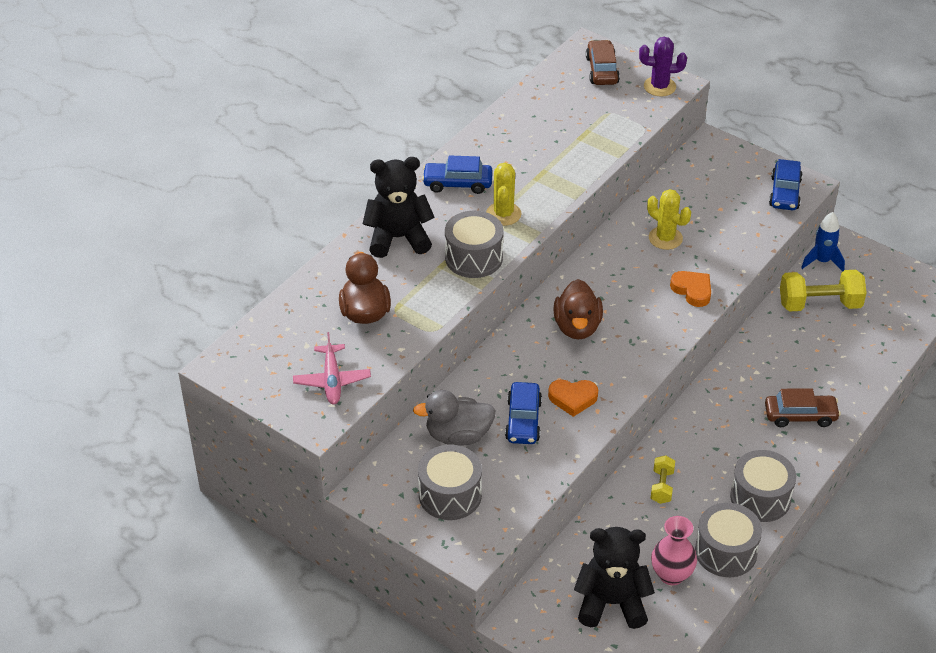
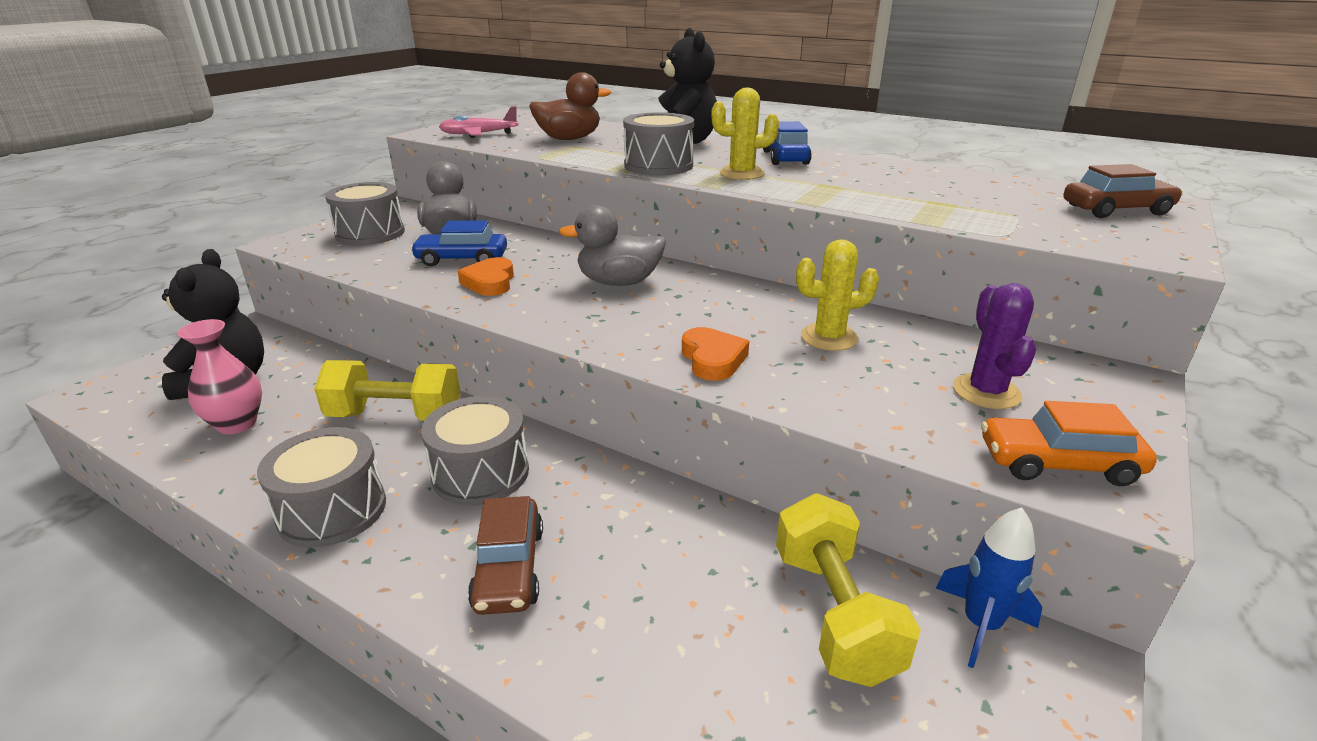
camera: 85 degrees right, 15 degrees down
(577, 327) = (619, 282): brown duck -> grey duck
(659, 86) = (1135, 243): purple cactus -> purple cactus (986, 392)
(662, 486) = (395, 416): yellow dumbbell -> yellow dumbbell, size x1.88
(665, 238) = (829, 337): yellow cactus -> yellow cactus turned 45 degrees clockwise
(692, 290) = (712, 359): orange heart -> orange heart turned 60 degrees counterclockwise
(725, 552) = (245, 472): grey drum -> grey drum (481, 473)
(785, 193) = (1058, 464): blue car -> orange car

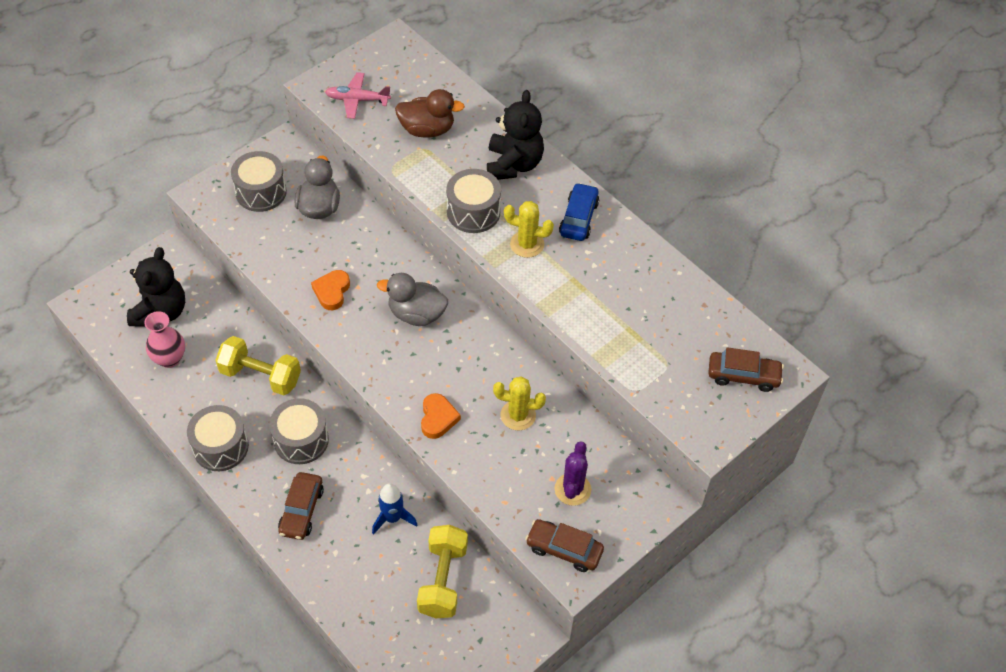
camera: 15 degrees right, 25 degrees up
(462, 259) = (319, 253): blue car -> none
(981, 625) = (506, 605): blue rocket -> blue rocket (392, 518)
(1058, 464) = (564, 549): orange car -> brown car

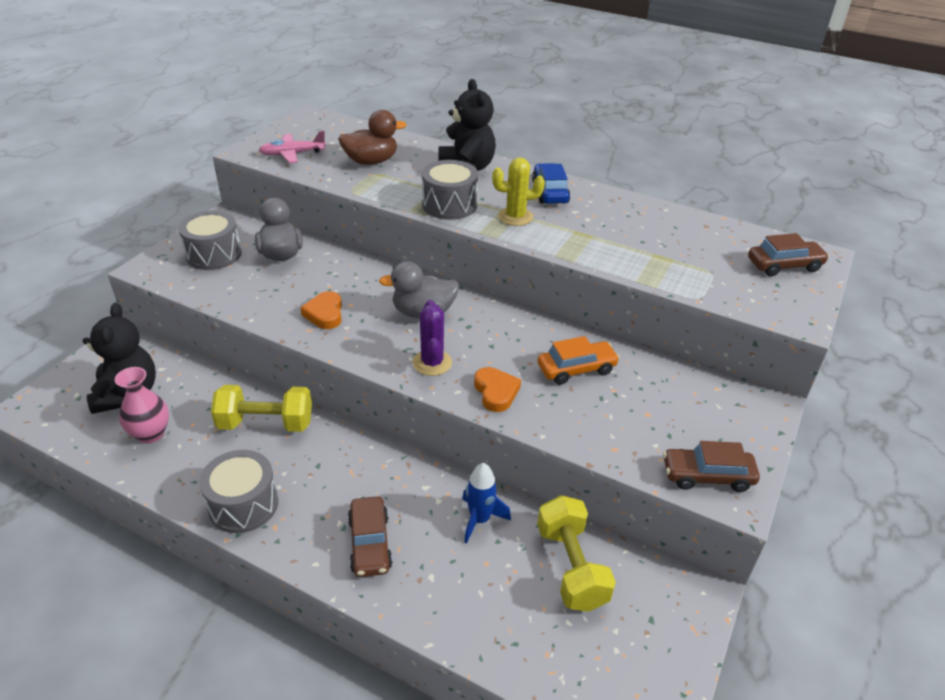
camera: 20 degrees left, 15 degrees down
(301, 440) = (338, 472): grey drum -> none
(518, 415) = (576, 369): yellow cactus -> orange car
(572, 489) = (675, 418): purple cactus -> purple cactus (432, 363)

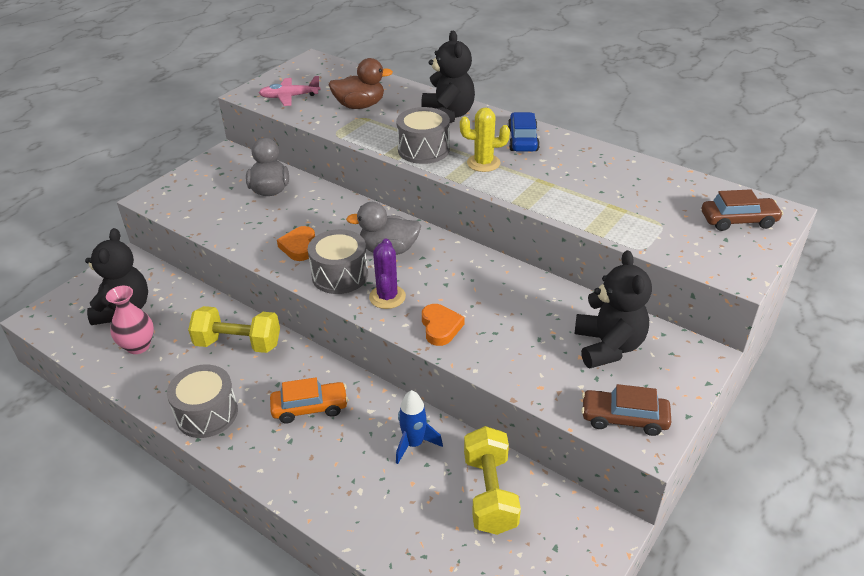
camera: 10 degrees right, 0 degrees up
(214, 254) = (211, 188): grey drum -> grey drum (340, 275)
(370, 543) = (311, 457): brown car -> none
(576, 369) = (521, 310): orange car -> orange car (310, 408)
(673, 401) = (608, 346): none -> black teddy bear

